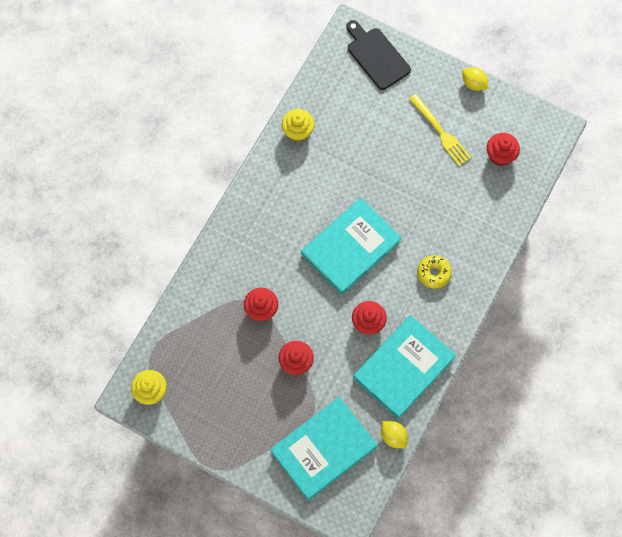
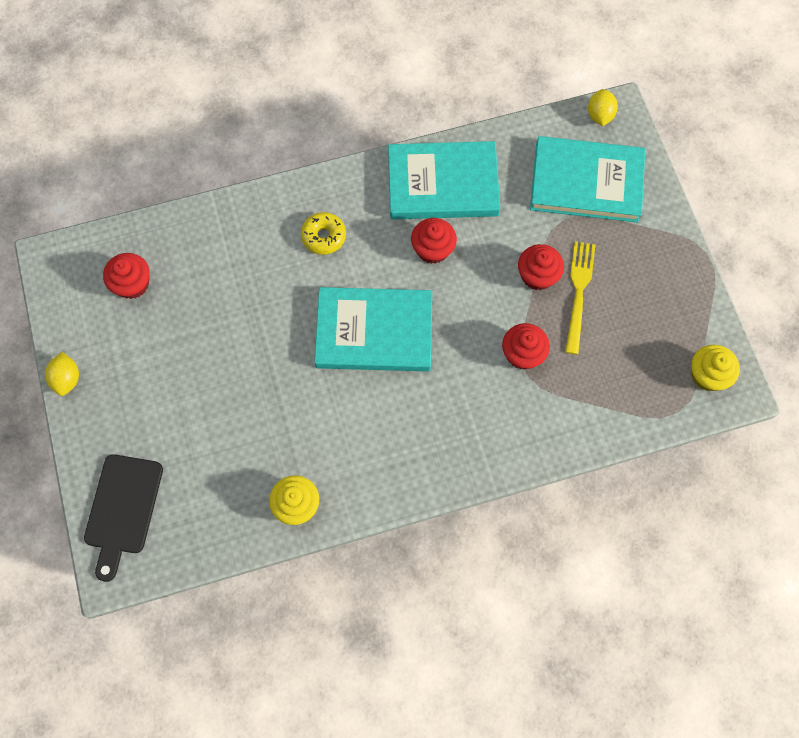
camera: 135 degrees left, 0 degrees up
(393, 436) = (513, 139): yellow lemon -> yellow lemon (599, 115)
(441, 132) = (158, 361): yellow fork -> yellow fork (578, 292)

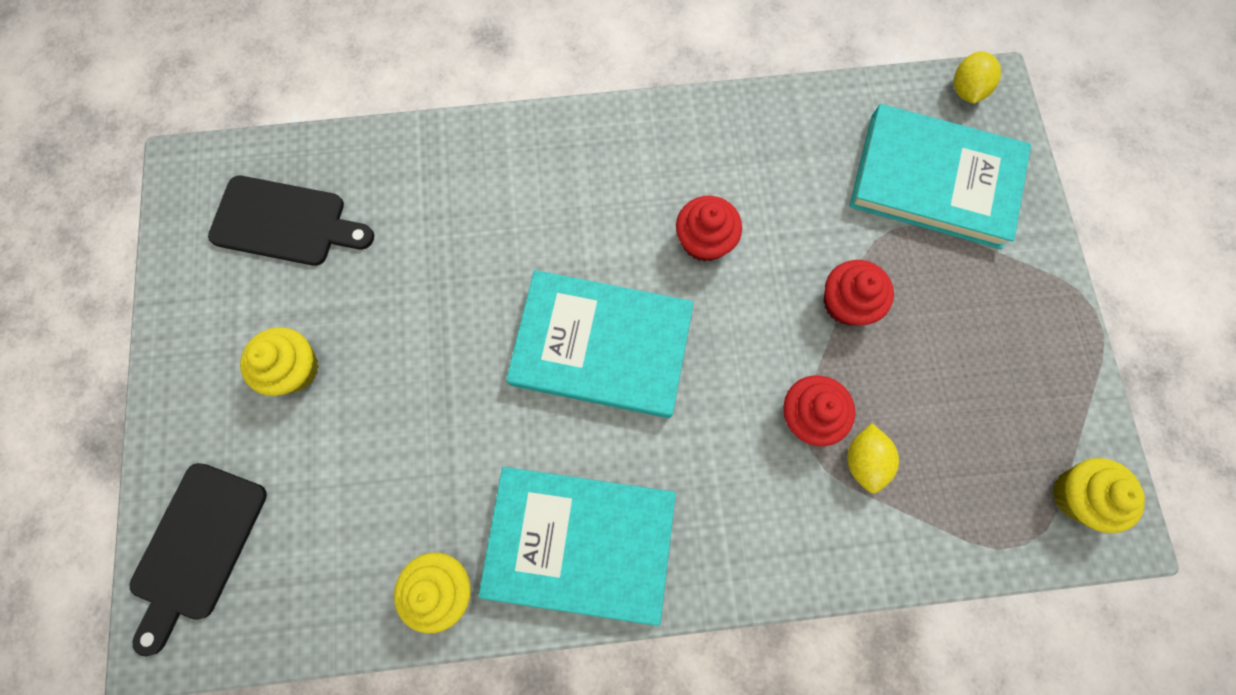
camera: 10 degrees right, 5 degrees up
(67, 379) = (166, 341): yellow lemon -> yellow lemon (863, 460)
(132, 284) = (285, 222): red cupcake -> black cutting board
(163, 382) = (295, 368): none -> yellow cupcake
(324, 236) = (557, 198): yellow donut -> none
(442, 184) = (733, 151): turquoise book -> turquoise book (580, 542)
(578, 292) = (901, 336): yellow fork -> none

